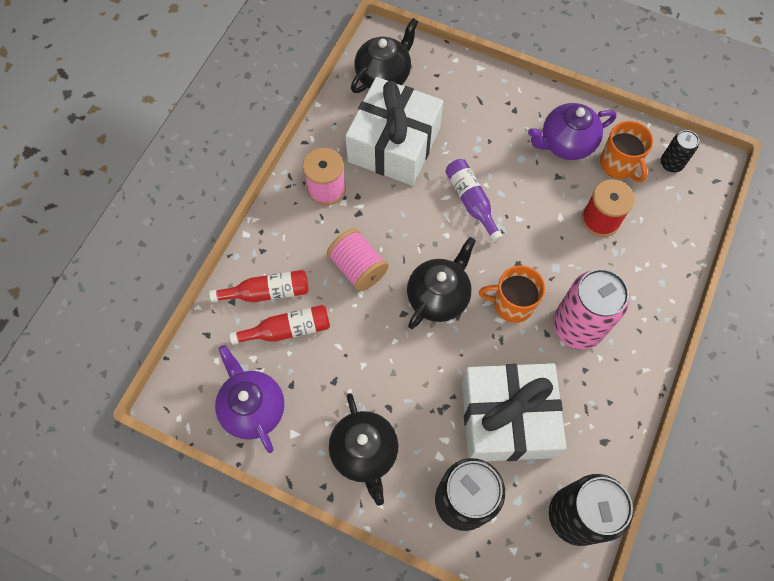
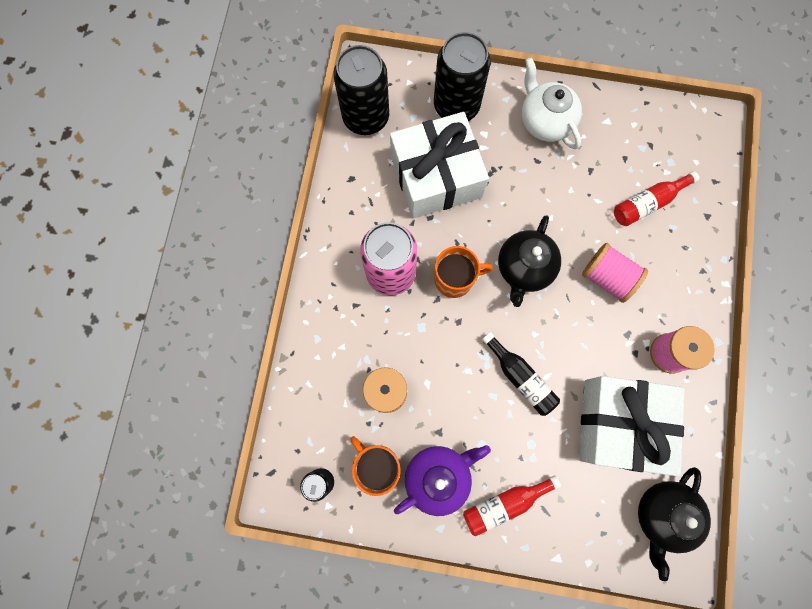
camera: 165 degrees right, 10 degrees up
(253, 408) = (648, 132): purple teapot -> none
(267, 292) = (680, 232): red bottle -> red bottle (504, 504)
(365, 452) = (545, 121): black teapot -> white teapot
(471, 201) = (520, 378): purple bottle -> black bottle

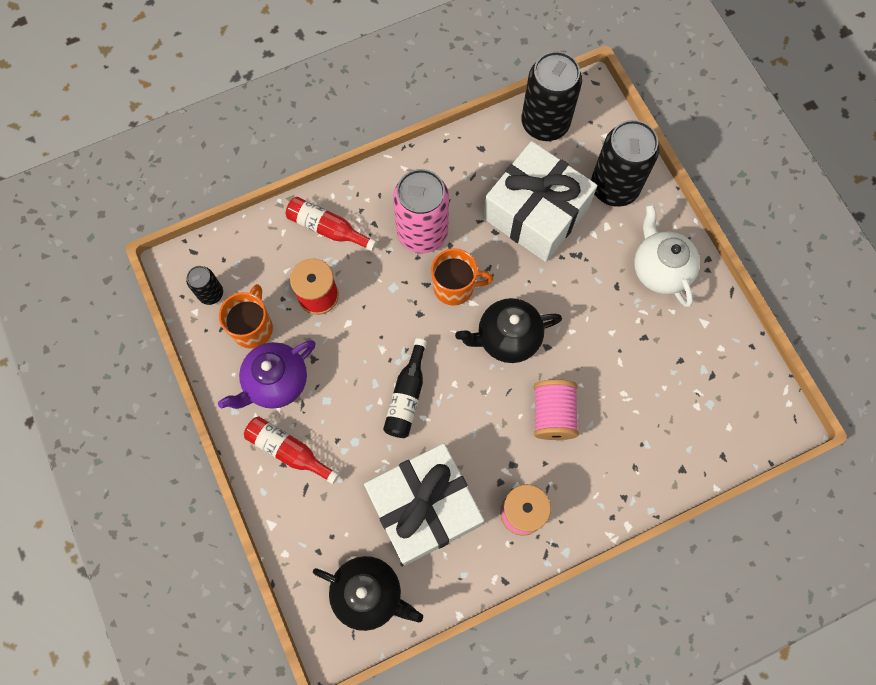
camera: 55 degrees right, 5 degrees down
(438, 476) = (275, 382): purple teapot -> purple teapot turned 120 degrees clockwise
(455, 279) = (455, 287): orange mug -> orange mug turned 45 degrees counterclockwise
(545, 121) = (660, 269): white teapot -> white teapot turned 45 degrees counterclockwise
(647, 203) = (652, 407): red bottle -> red bottle (327, 228)
(662, 514) = (369, 594): black teapot -> black teapot turned 150 degrees counterclockwise

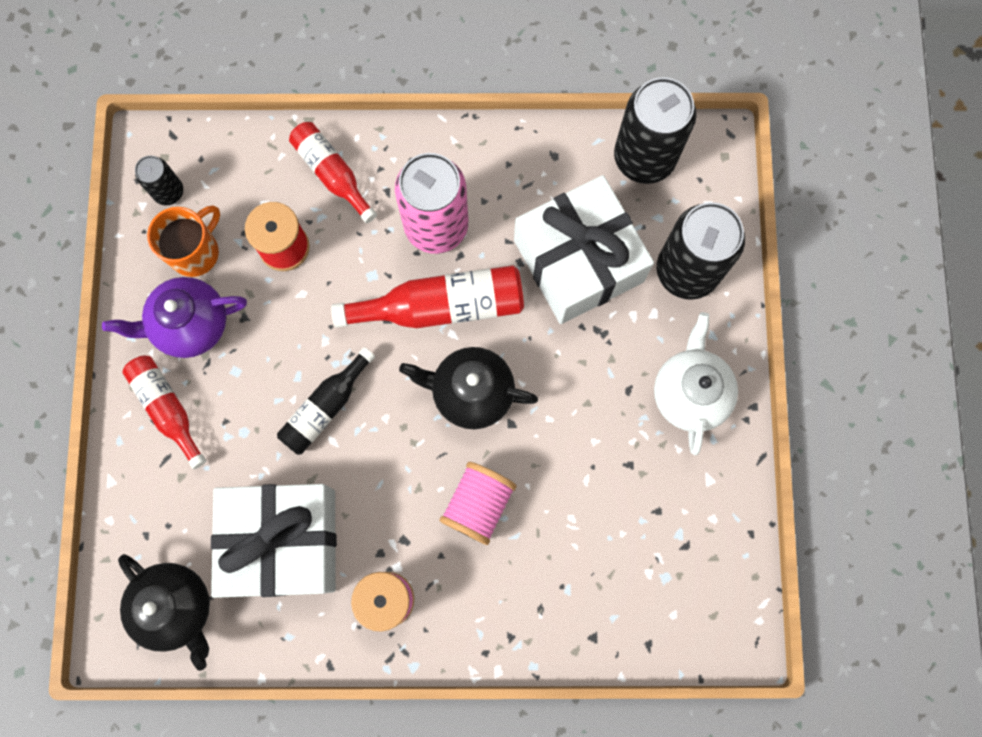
camera: 25 degrees right, 5 degrees up
(455, 287) = (441, 306): orange mug -> red bottle

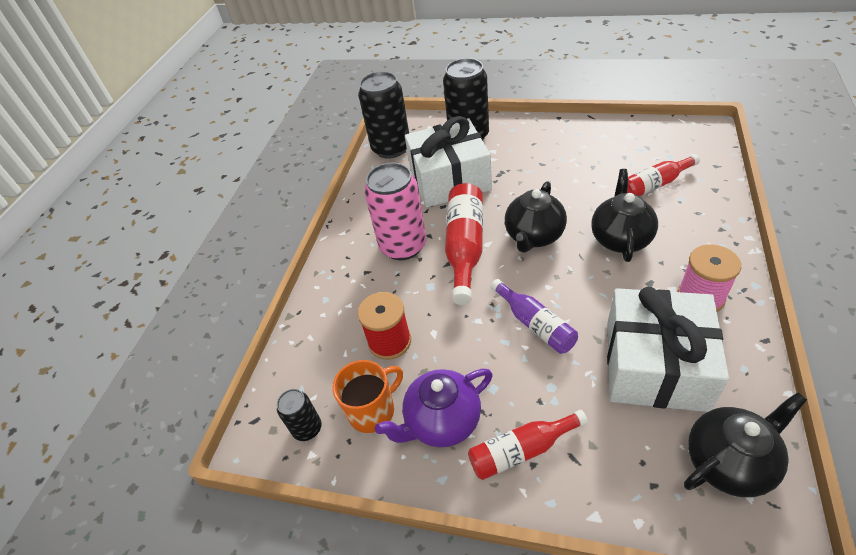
camera: 70 degrees left, 30 degrees down
(190, 325) = (442, 422): purple teapot -> purple teapot turned 60 degrees clockwise
(195, 252) = (372, 411): orange mug -> orange mug turned 90 degrees clockwise
(325, 407) = (535, 324): black bottle -> purple bottle
(332, 174) = (339, 304): red bottle -> red bottle (654, 185)
(478, 505) = (620, 239): pink spool -> black teapot
(689, 393) = (547, 140): white teapot -> none

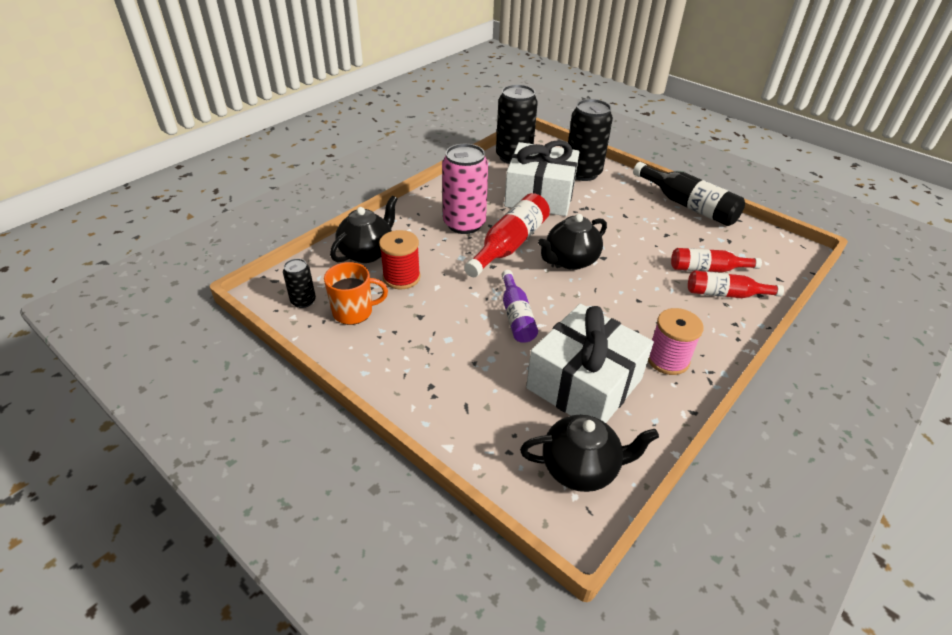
camera: 20 degrees right, 5 degrees down
(442, 422) = (394, 340): purple teapot -> none
(521, 450) = (433, 384): red bottle -> red bottle (725, 294)
(585, 127) = (688, 205): none -> black bottle
(620, 239) = (639, 292): black teapot -> black teapot (367, 252)

